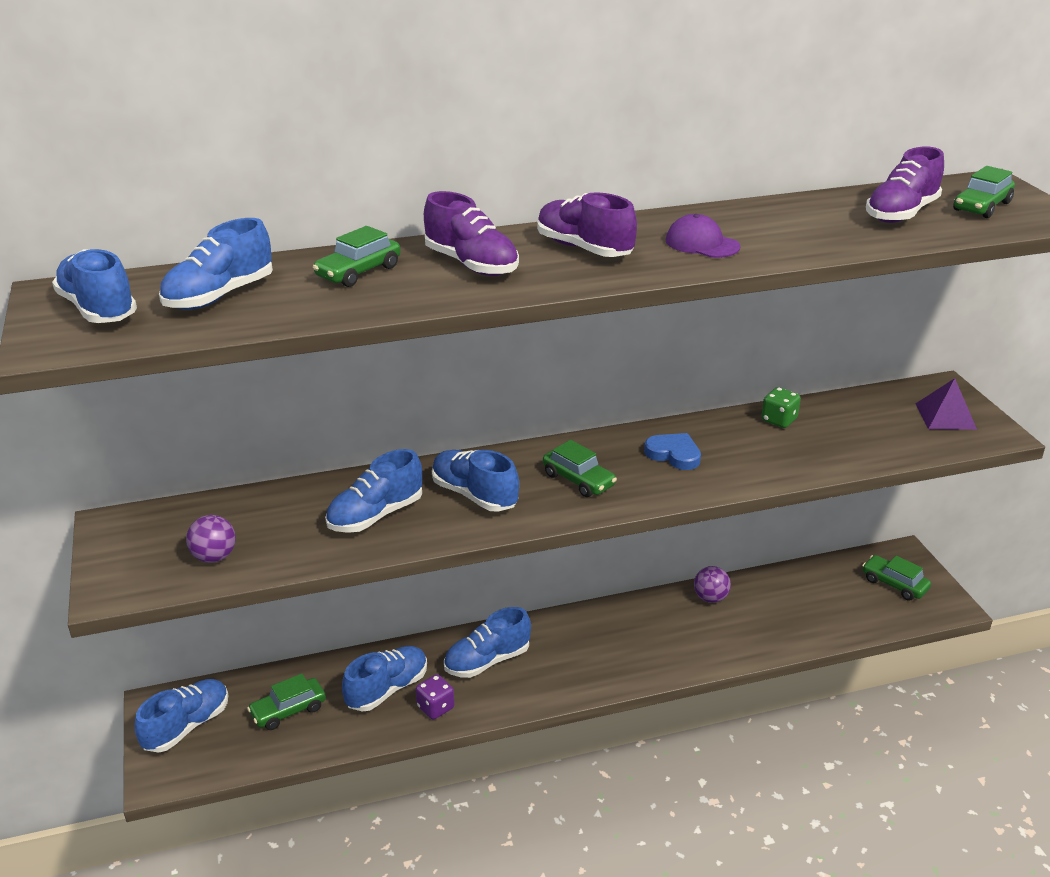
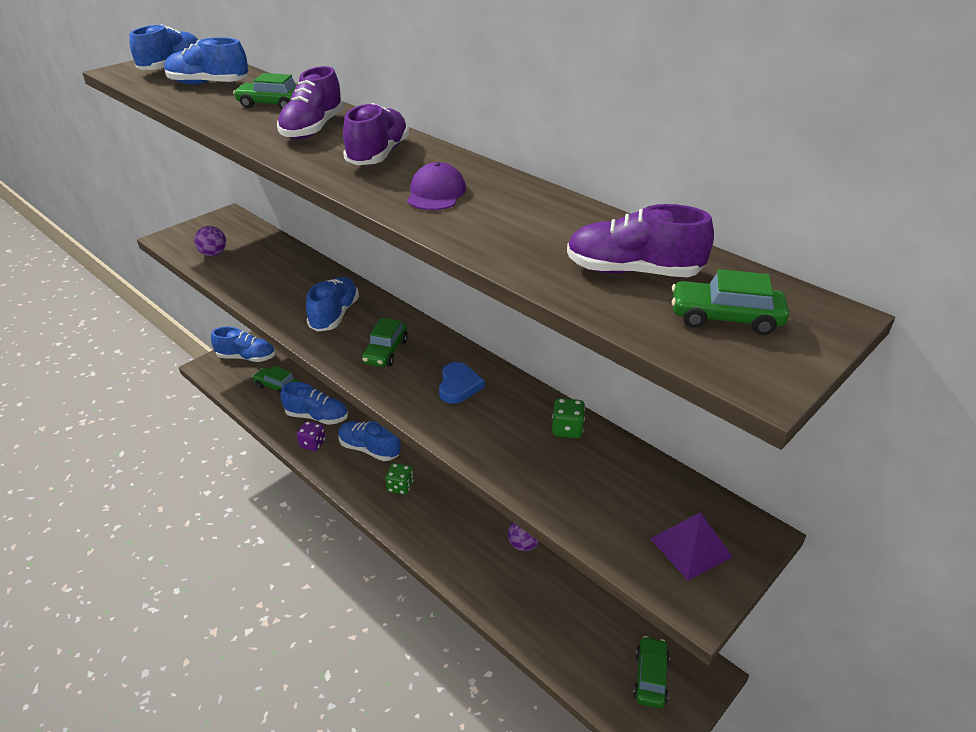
camera: 60 degrees right, 5 degrees up
(375, 515) = (286, 288): blue shoe -> none
(568, 656) = (400, 486): none -> green dice

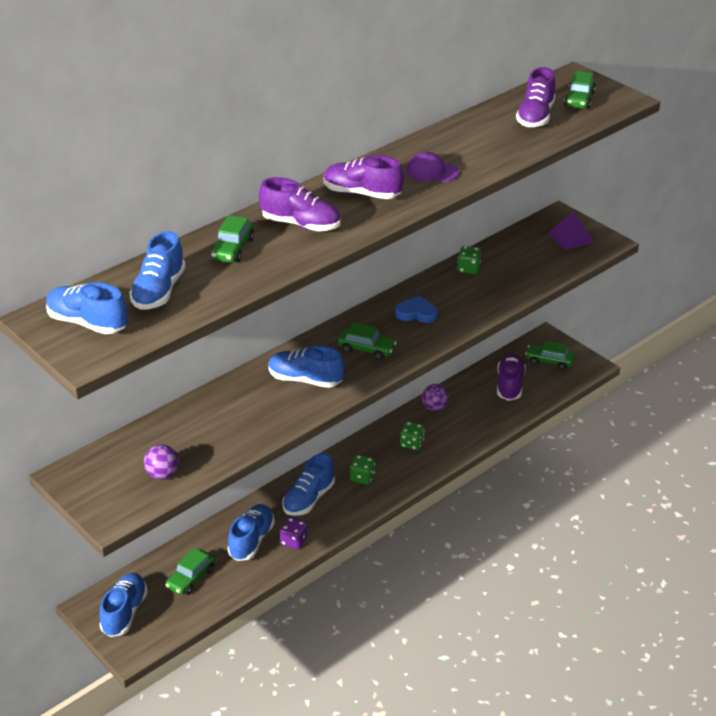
camera: 85 degrees left, 0 degrees up
(456, 525) = (411, 443): none -> green dice
(583, 625) = (510, 385): none -> purple shoe

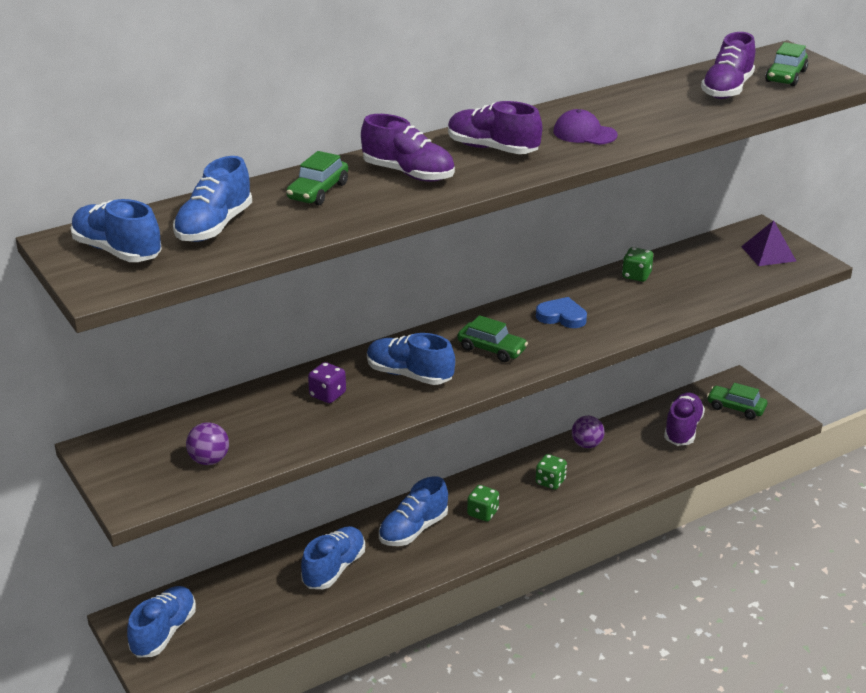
camera: 10 degrees right, 5 degrees down
(191, 578) = (252, 602): green car -> none
(294, 541) = (384, 575): purple dice -> purple dice (327, 395)

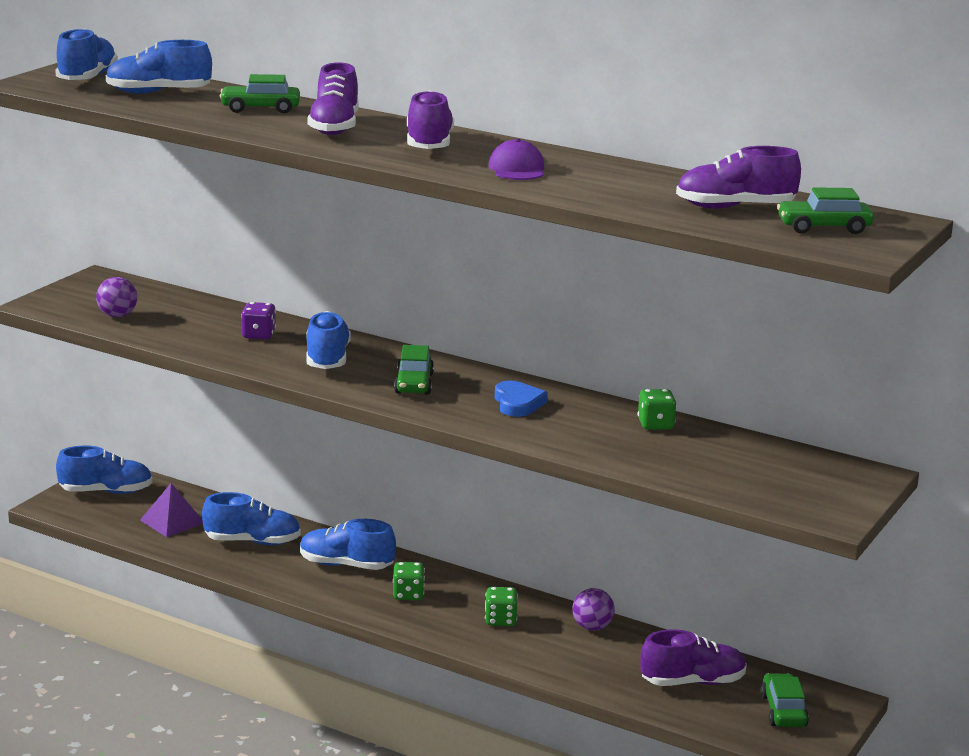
camera: 60 degrees right, 10 degrees down
(768, 253) = (815, 488): purple pyramid -> purple pyramid (172, 521)

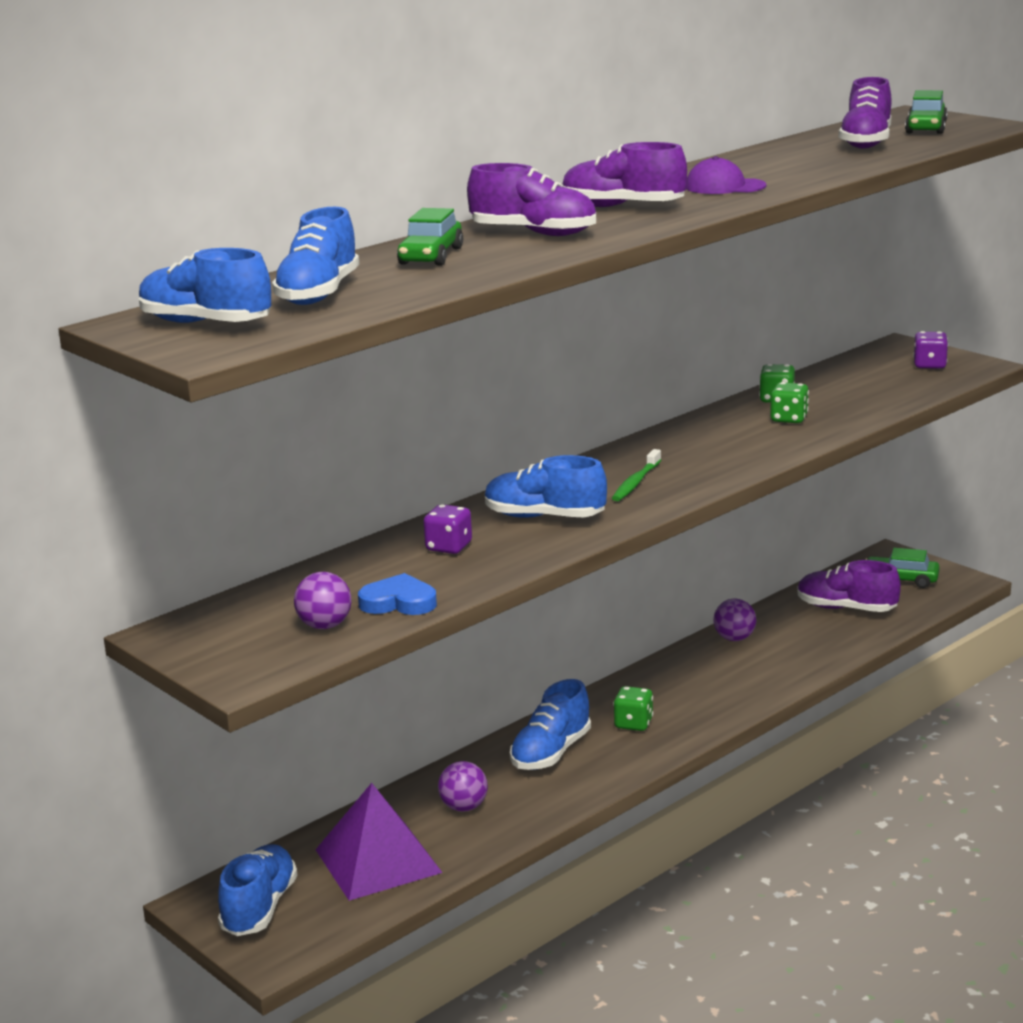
camera: 70 degrees left, 0 degrees up
(172, 521) = (378, 861): purple pyramid -> purple pyramid, size x1.57
(253, 542) = (464, 807): blue shoe -> purple ball
(414, 383) = (636, 482): green car -> green toothbrush
(500, 620) = (705, 681): green dice -> green dice (789, 419)
(518, 403) = (706, 444): blue heart -> blue heart (399, 602)
(693, 682) = (846, 608): purple shoe -> purple shoe turned 75 degrees counterclockwise
(813, 491) = (929, 365): none -> purple dice

